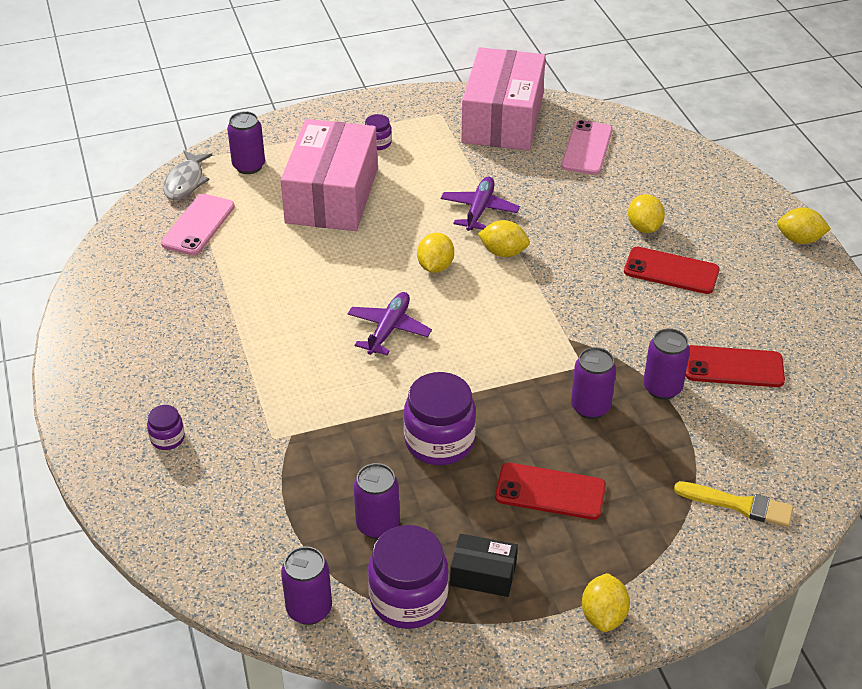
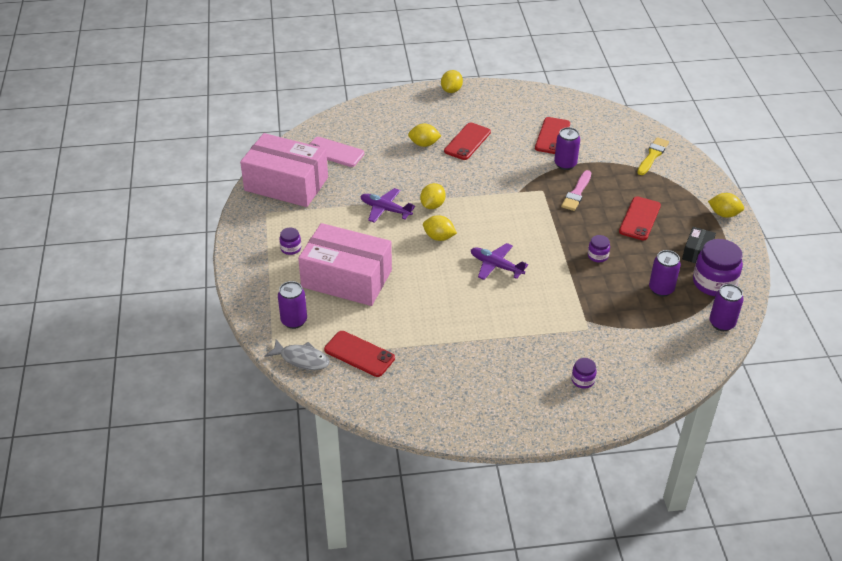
camera: 80 degrees left, 0 degrees up
(198, 225) = (359, 354): pink phone -> red phone
(439, 441) = (597, 256): purple jar -> purple jar, size x0.49
(590, 407) = (577, 193): purple can -> pink brush

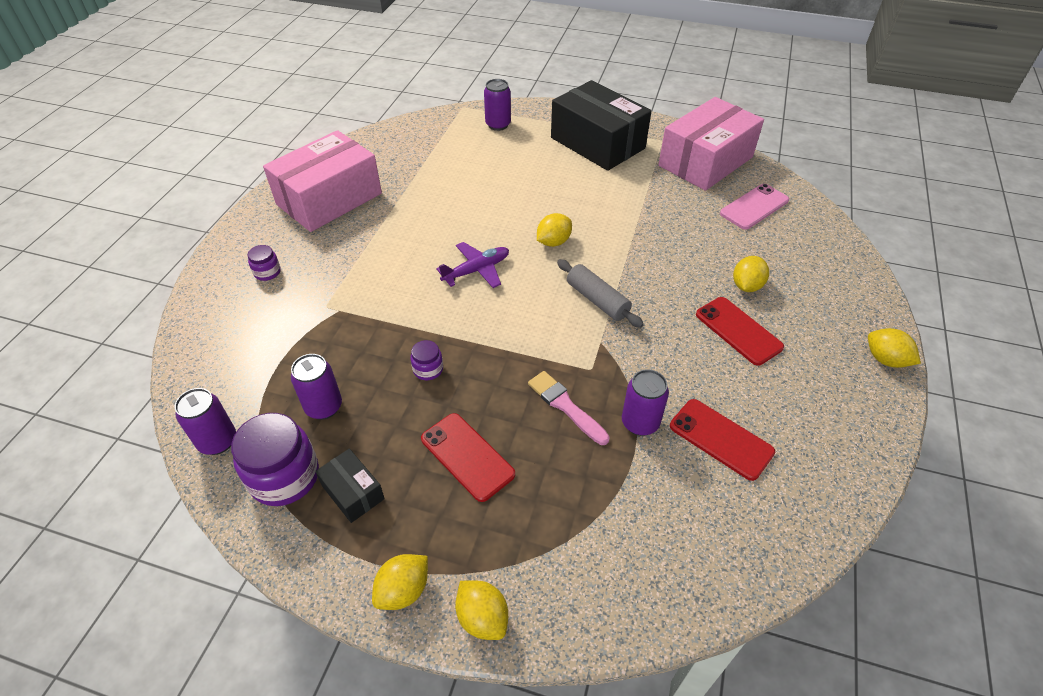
camera: 115 degrees right, 5 degrees up
(291, 248) = (597, 143): purple jar -> black box
(302, 359) = (450, 119): grey fish -> none
(346, 278) = (531, 164): pink box -> pink box (329, 199)
(359, 354) = (429, 148): red phone -> none
(385, 209) = (625, 216): purple plane -> none
(432, 205) = (613, 254): yellow lemon -> yellow lemon (482, 618)
(483, 202) = (597, 300): none -> grey rolling pin
(652, 155) = (611, 566): yellow brush -> none

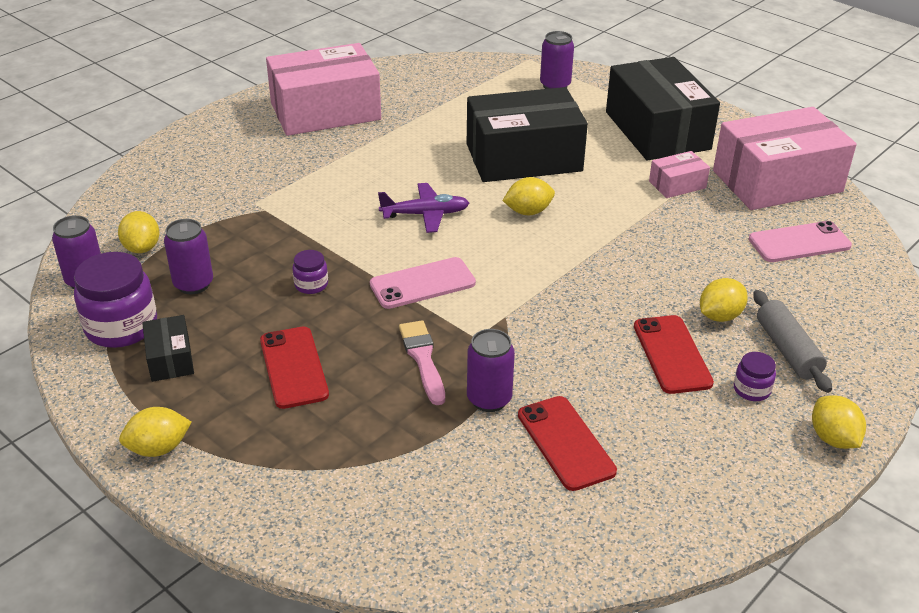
camera: 25 degrees right, 10 degrees down
(267, 272) = (222, 159): purple jar -> purple jar (751, 389)
(482, 618) = (211, 495): yellow lemon -> yellow lemon (142, 248)
(517, 195) = (523, 157): none -> black box
(517, 335) = (422, 283): none -> pink phone
(597, 300) = (532, 278): grey rolling pin -> grey rolling pin (787, 350)
(642, 184) = (677, 184): none -> pink box

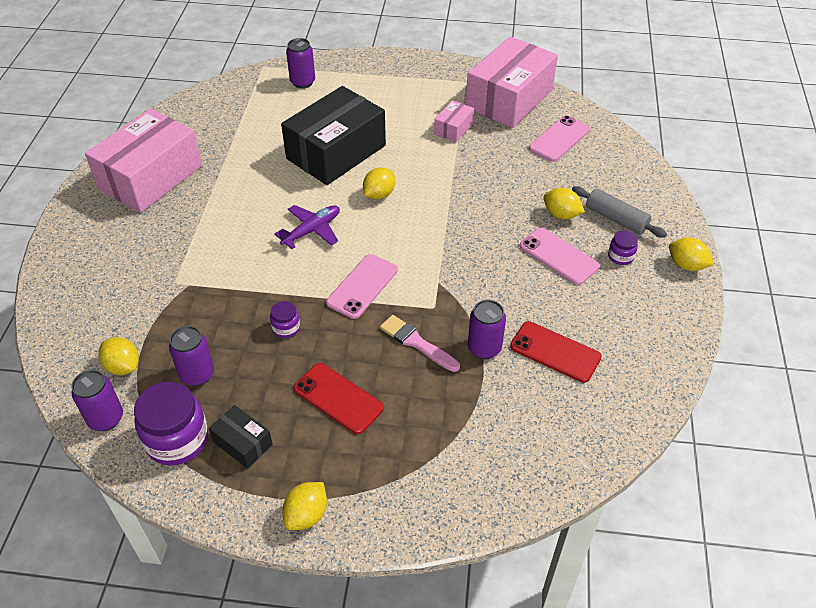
camera: 35 degrees left, 10 degrees up
(657, 130) = (404, 91): black box -> none
(672, 354) = (559, 256): red phone -> pink phone
(720, 316) = (561, 214): yellow lemon -> yellow lemon turned 75 degrees counterclockwise

